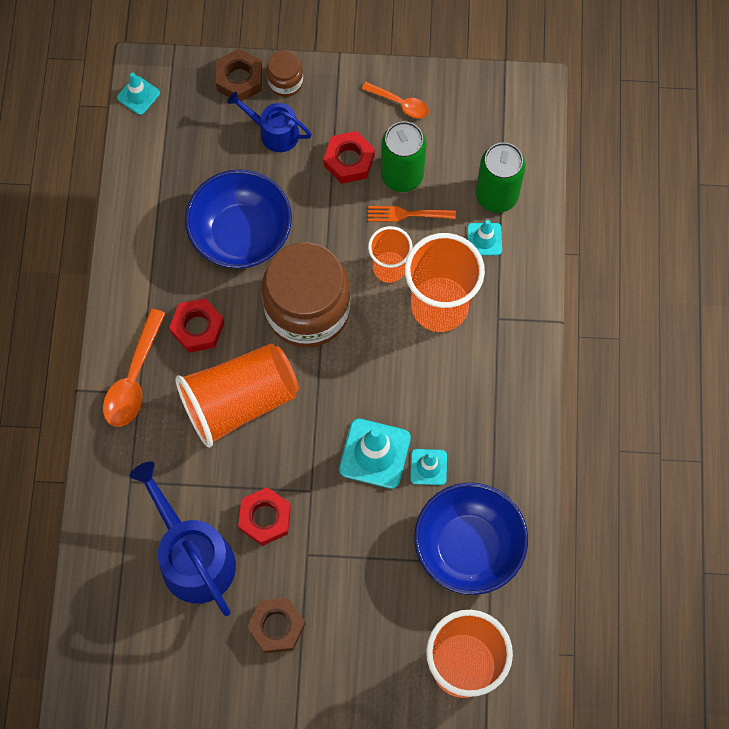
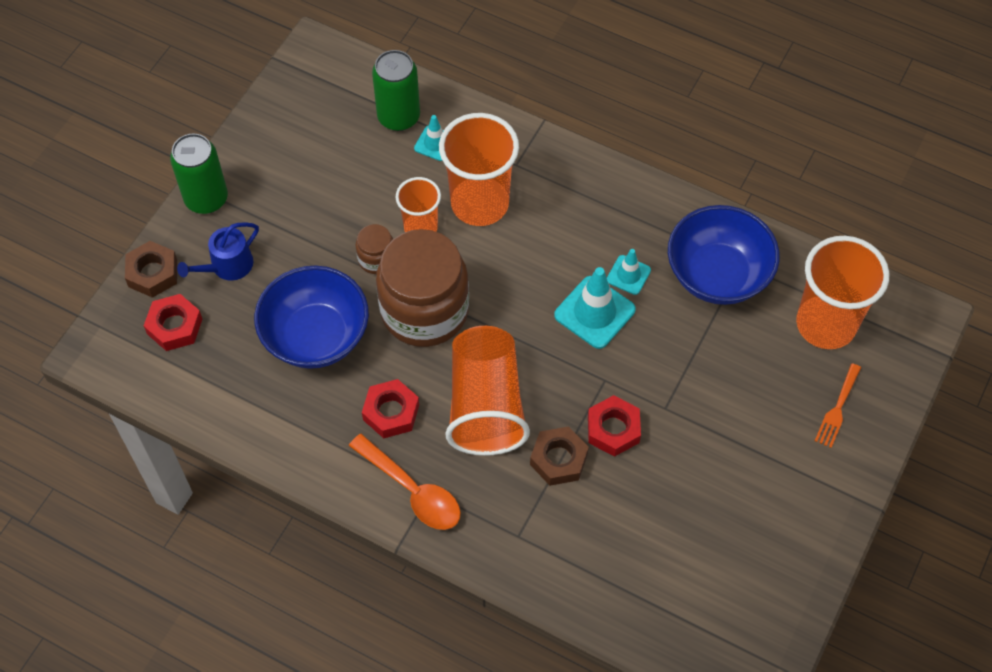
camera: 65 degrees left, 10 degrees down
(138, 95) = (112, 368): turquoise traffic cone -> none
(193, 556) = (622, 508): blue watering can -> none
(277, 627) = (724, 461): brown nut -> brown nut (558, 459)
(285, 82) = (181, 236): brown jar -> brown jar (376, 259)
(349, 160) = (294, 216): red nut -> red nut (174, 326)
(400, 103) = (263, 153): orange spoon -> none
(402, 175) = (335, 180): green can -> green can (206, 199)
(407, 214) = (376, 192): orange fork -> orange fork (837, 409)

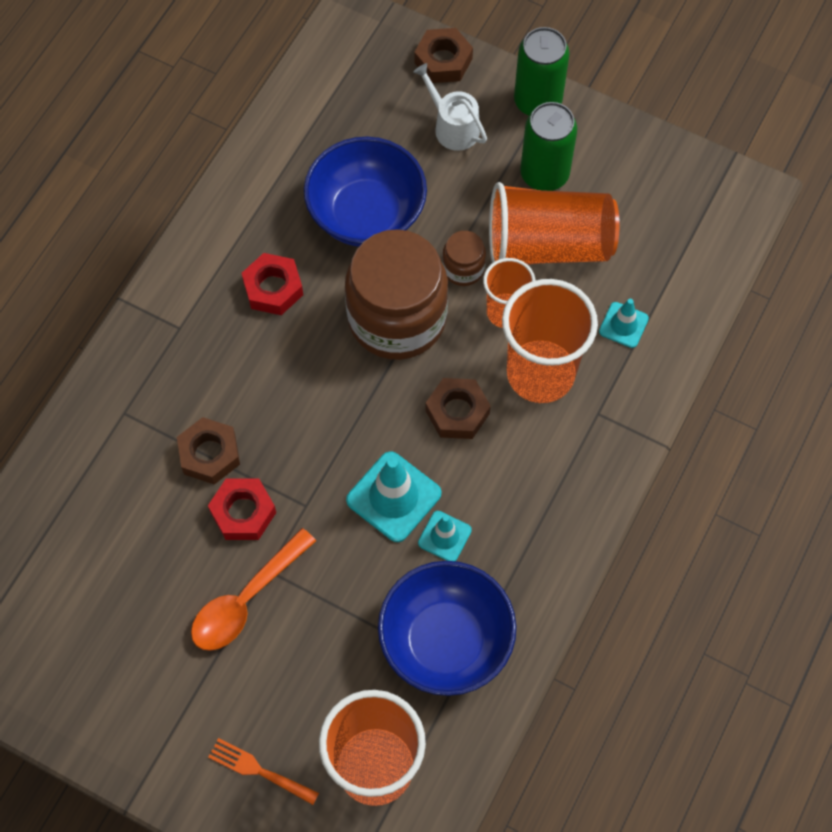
camera: 90 degrees right, 5 degrees up
(174, 326) = (379, 85): red nut -> none
(227, 266) = (452, 127): blue watering can -> white watering can
(398, 117) = (659, 285): green can -> green can (544, 174)
(412, 490) = (182, 311): orange spoon -> orange spoon (246, 600)
(485, 405) = (278, 381): orange cup -> orange cup (547, 245)
(515, 265) = (457, 412): none -> brown nut

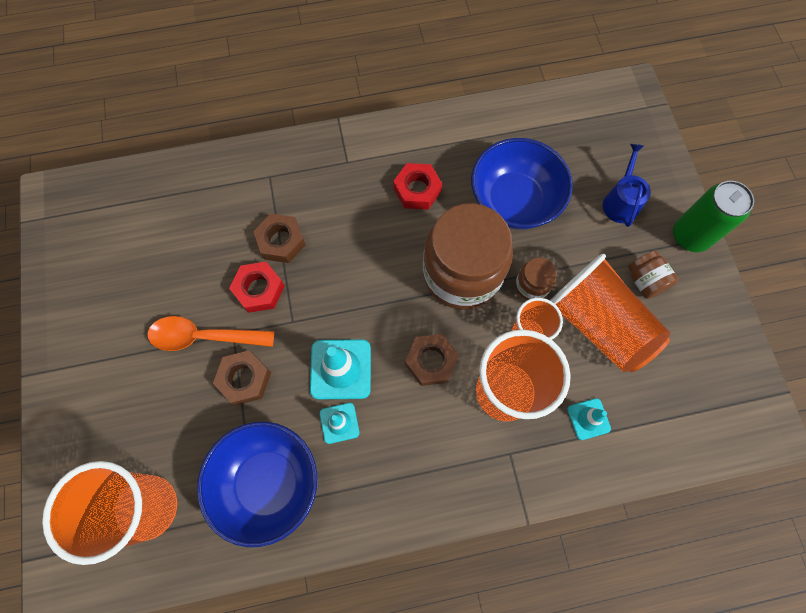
camera: 50 degrees right, 5 degrees up
(259, 770) = (97, 434): orange fork -> none
(443, 61) = (659, 160): brown nut -> brown nut (244, 379)
(452, 127) = (620, 201): white watering can -> blue watering can
(544, 174) = (645, 281): green can -> brown jar

